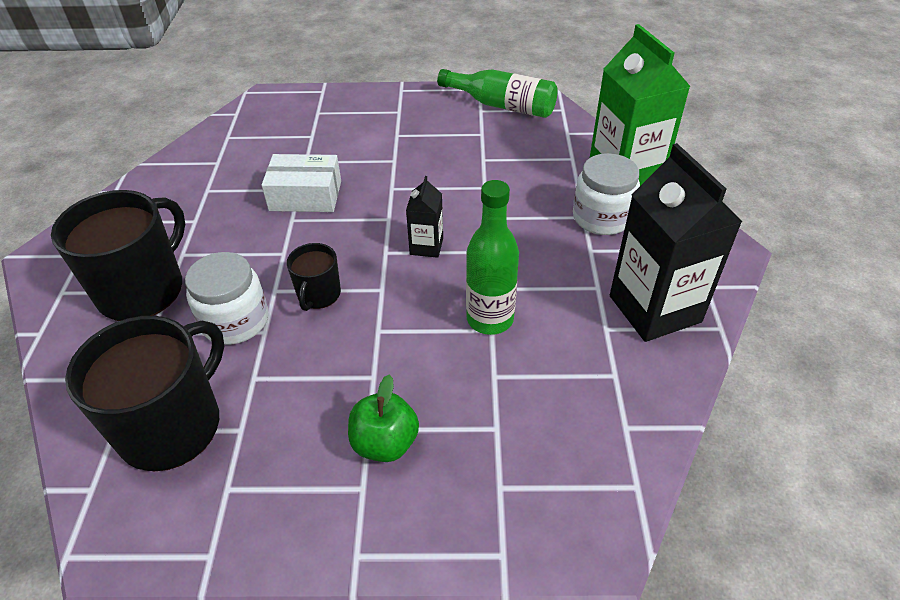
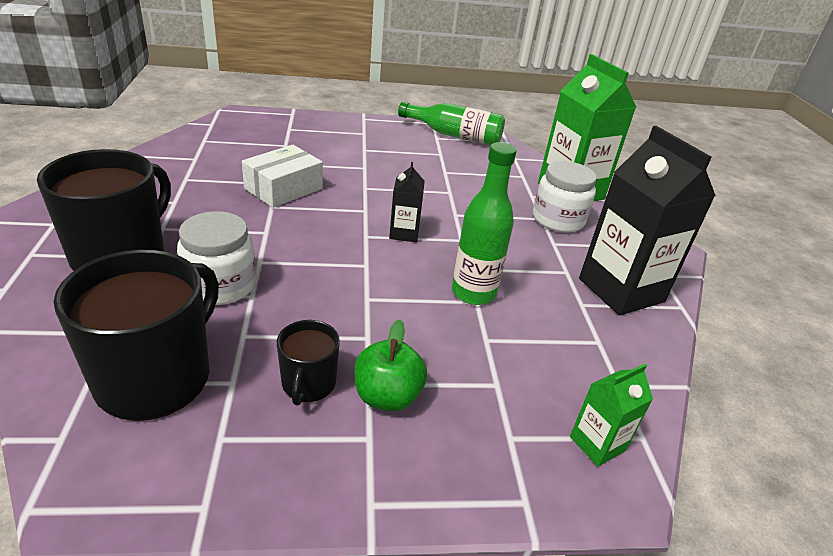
camera: 10 degrees left, 10 degrees down
(305, 196) = (283, 189): white box -> white box turned 45 degrees counterclockwise
(318, 294) = (304, 267): black mug -> black mug (308, 384)
(587, 494) = (597, 444): none -> green carton

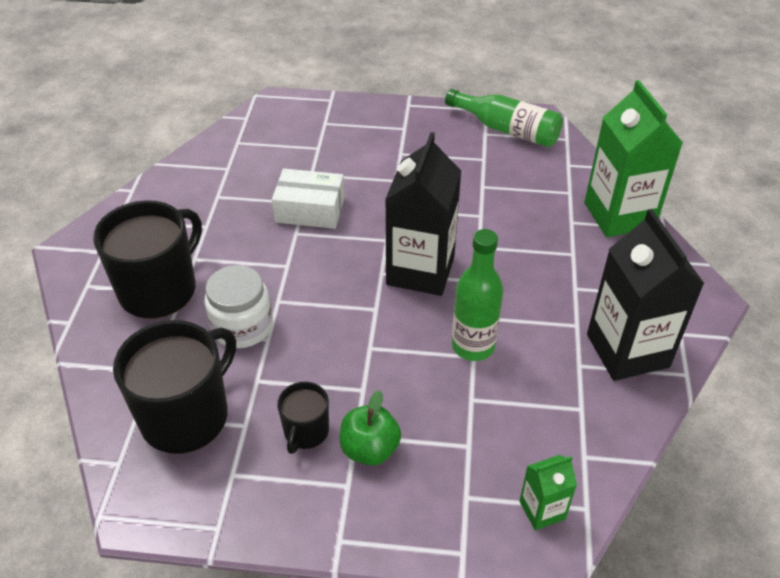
camera: 15 degrees right, 10 degrees up
(283, 189) = (310, 210): white box -> white box turned 45 degrees clockwise
(404, 233) = (420, 270): black carton -> black carton, size x2.08
(558, 220) = (590, 256): white jar -> none

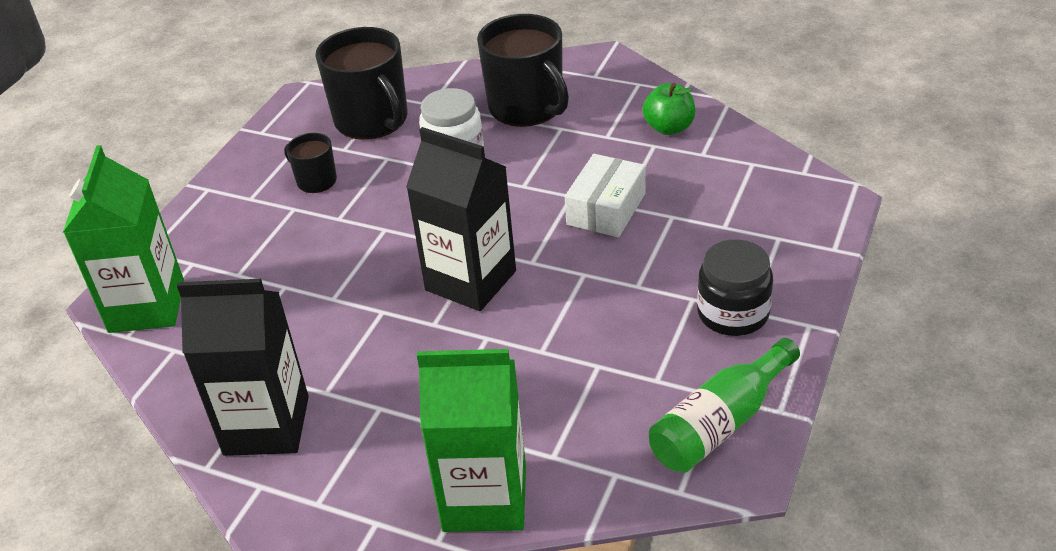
camera: 110 degrees right, 5 degrees down
(370, 449) = (275, 214): green apple -> green apple (669, 128)
(409, 135) = (733, 313): none -> black jar
(473, 346) = (345, 300): green bottle -> none
(542, 510) = (147, 306): green carton -> green carton, size x2.08

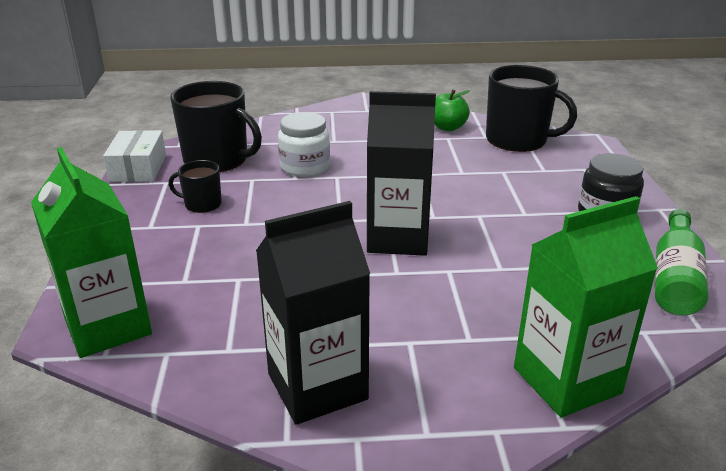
camera: 30 degrees left, 10 degrees down
(527, 107) = (335, 133): black mug -> black mug (517, 140)
(606, 209) = (453, 176): white box -> white box (138, 168)

